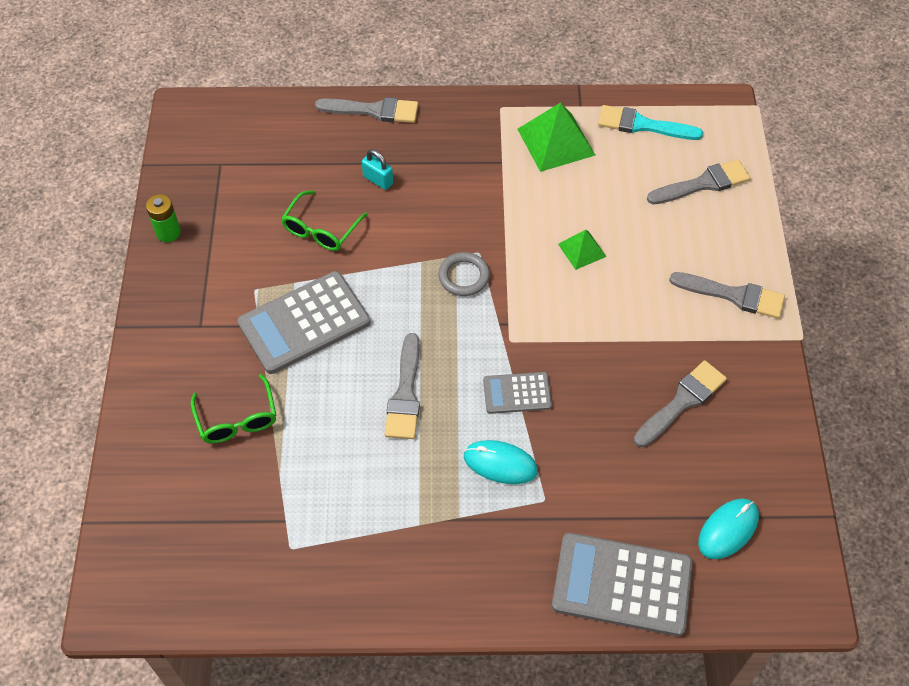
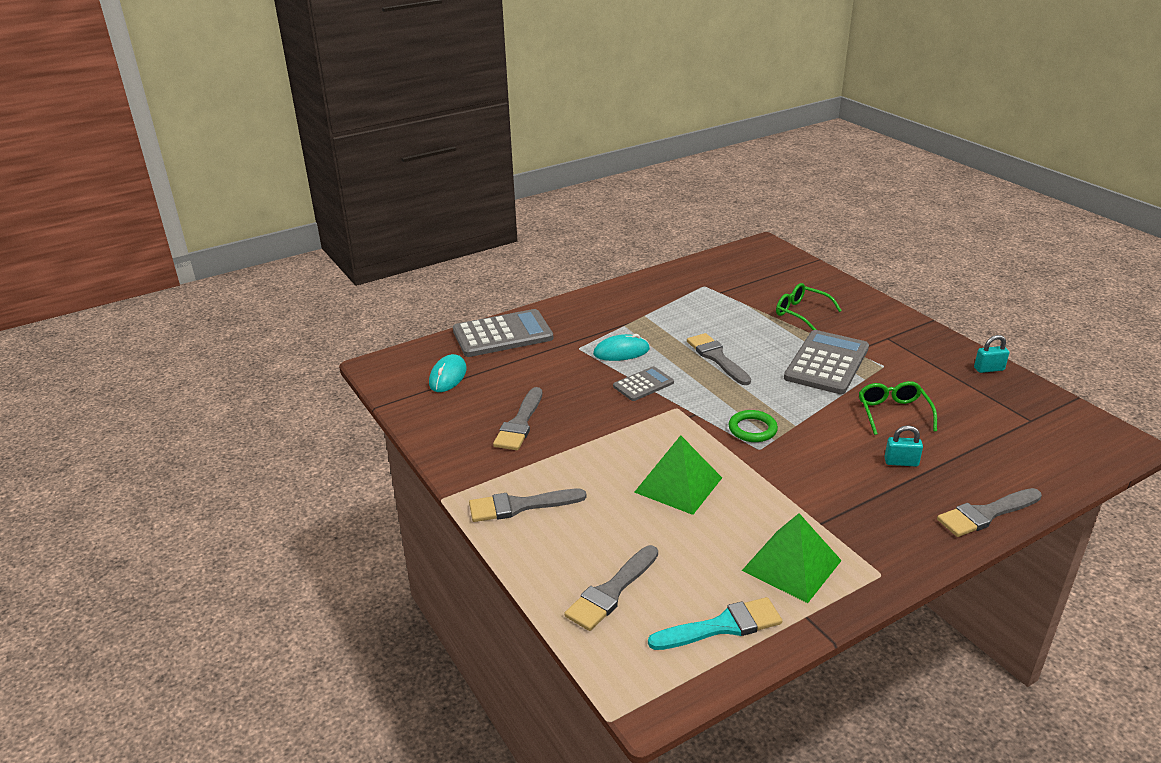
camera: 150 degrees right, 25 degrees down
(168, 232) = (989, 369): green battery -> turquoise padlock
(464, 276) = (752, 429): grey ring -> green ring
(582, 250) = (678, 485): green pyramid -> green pyramid, size x1.78

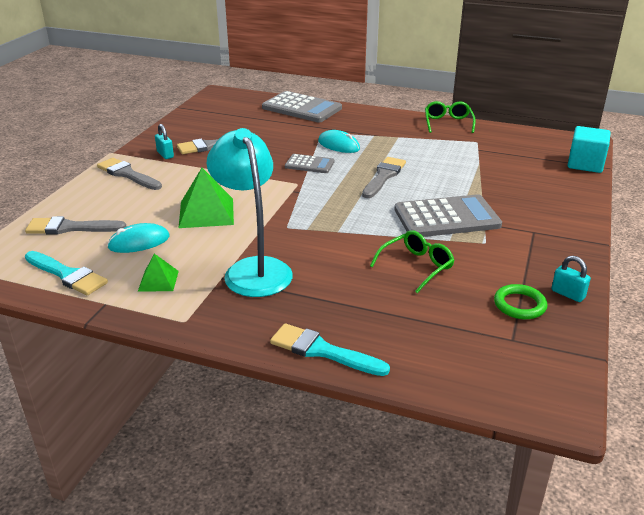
camera: 50 degrees right, 0 degrees up
(448, 376) = (233, 111): turquoise mouse -> turquoise mouse (139, 242)
(752, 429) = (308, 217): green ring -> green ring (519, 305)
(791, 565) = (158, 281): green pyramid -> green pyramid, size x0.56
(801, 313) = (505, 186): green glasses -> green glasses (448, 123)
(803, 264) = (585, 164): none -> turquoise cube
(821, 498) = (253, 269): none -> turquoise lamp
(901, 462) = (347, 289): turquoise padlock -> turquoise padlock (165, 154)
(986, 514) = (323, 351): grey brush -> turquoise brush

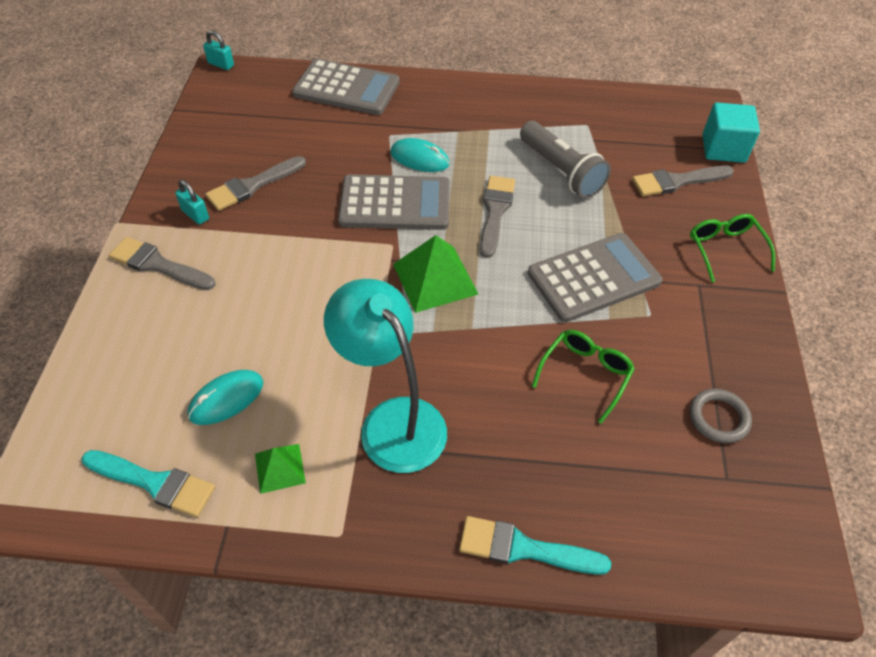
camera: 15 degrees left, 20 degrees up
(71, 228) = (122, 389): grey brush -> grey brush (677, 181)
(206, 213) = (294, 324): green pyramid -> green pyramid (435, 279)
(309, 164) = (395, 203): grey calculator -> grey calculator, size x1.84
(445, 162) = (561, 171): none -> grey flashlight
(448, 123) = (542, 92): green glasses -> green glasses (725, 249)
(519, 305) = (718, 418): green ring -> grey ring
(568, 294) = (764, 388): turquoise padlock -> turquoise padlock (221, 64)

